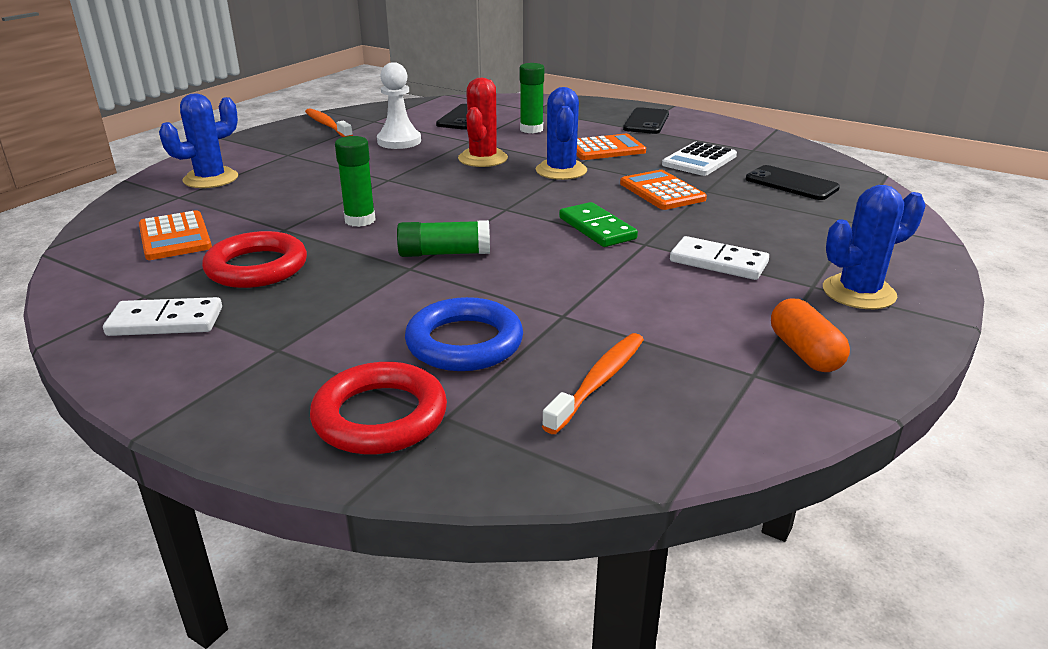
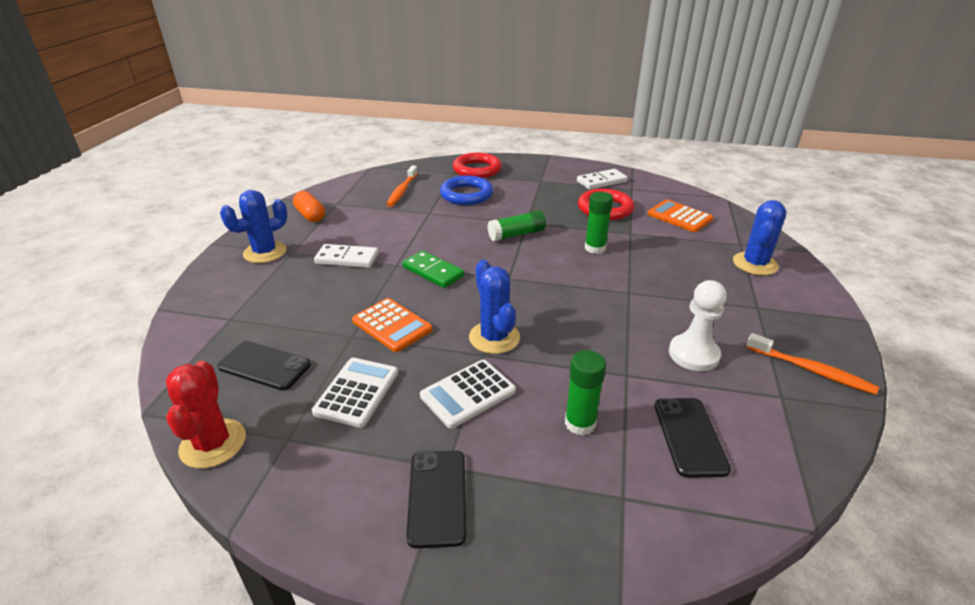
camera: 160 degrees right, 5 degrees up
(483, 159) = (581, 341): red cactus -> red cactus (213, 443)
(605, 149) = (468, 393): orange calculator -> white calculator

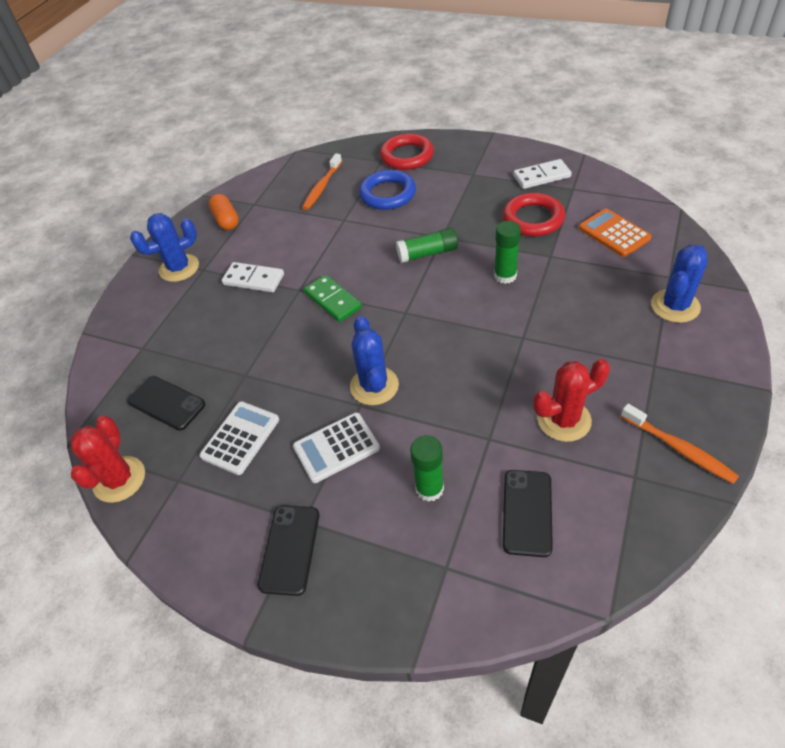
camera: 15 degrees right, 15 degrees up
(392, 325) = (282, 365): orange calculator -> none
(693, 354) = (564, 420): white pawn -> red cactus

